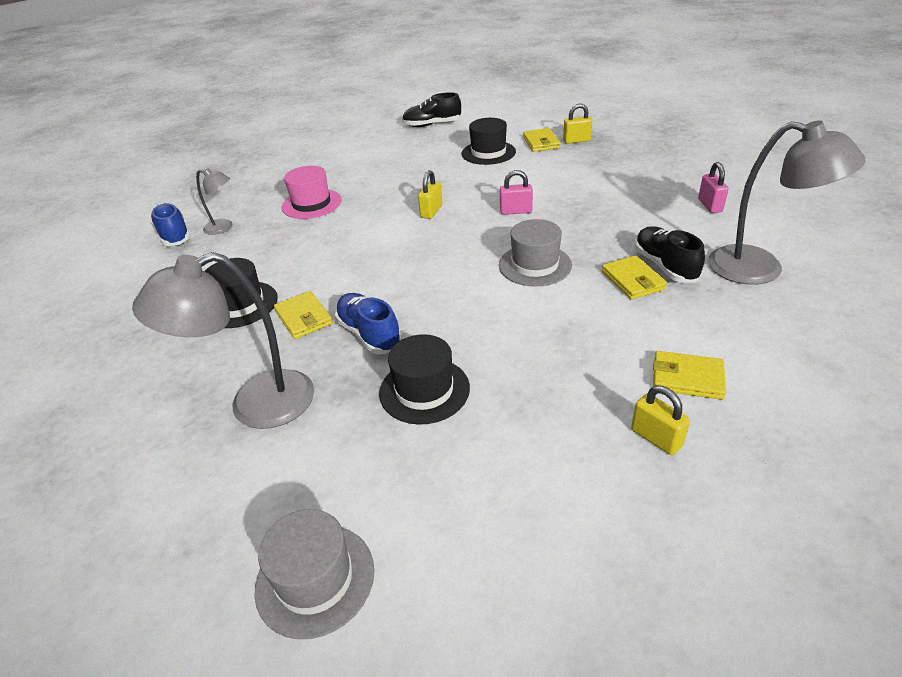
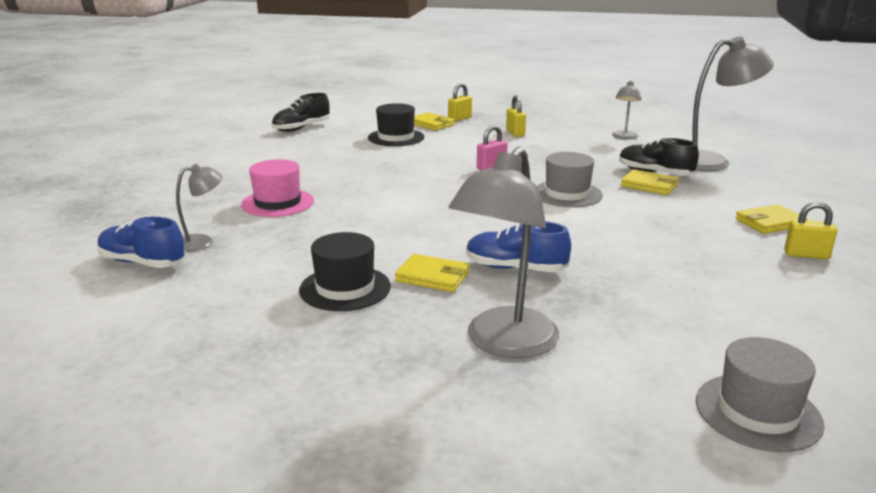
camera: 40 degrees left, 15 degrees down
(424, 390) = (624, 284): black hat -> none
(431, 211) = (417, 183): yellow padlock -> yellow padlock (515, 133)
(710, 205) = (624, 137): pink padlock -> grey lamp

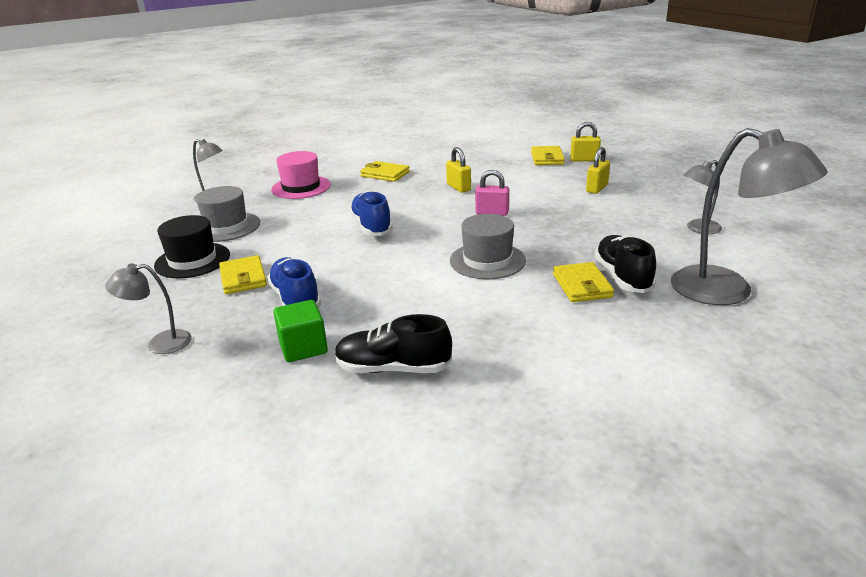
camera: 50 degrees right, 5 degrees up
(142, 263) = (166, 199): blue shoe -> blue shoe (371, 226)
(301, 128) = (447, 134): black shoe -> black shoe (393, 368)
(396, 137) = (490, 162): black hat -> none
(504, 344) = (160, 343): grey lamp -> grey lamp, size x0.51
(605, 288) = (303, 347): none -> green cube
(758, 412) = (131, 499): grey hat -> grey hat (226, 227)
(769, 222) = (596, 381): yellow wallet -> yellow wallet (385, 174)
(806, 255) = (535, 431): yellow padlock -> yellow padlock (458, 187)

